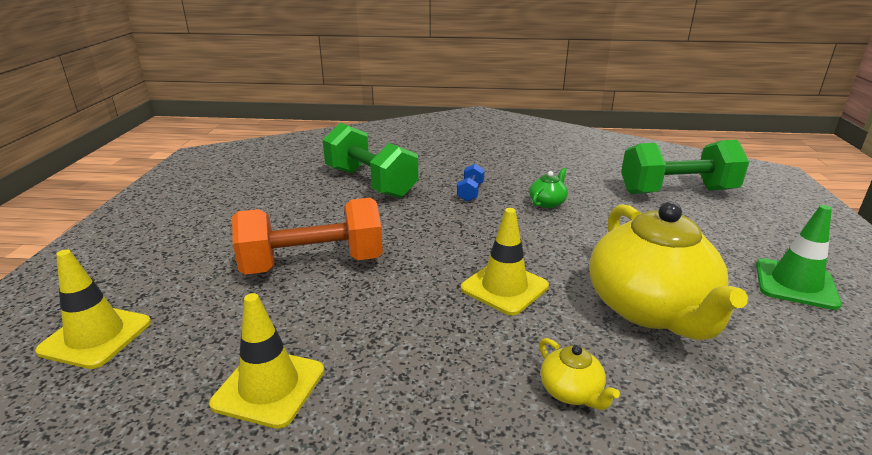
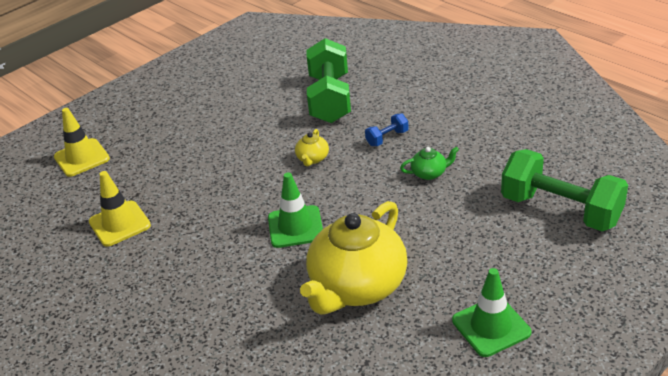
camera: 45 degrees right, 10 degrees up
(313, 264) = (215, 157): orange dumbbell -> none
(504, 287) = (295, 227): yellow traffic cone -> green traffic cone
(571, 392) = (239, 303): yellow teapot -> yellow teapot (312, 159)

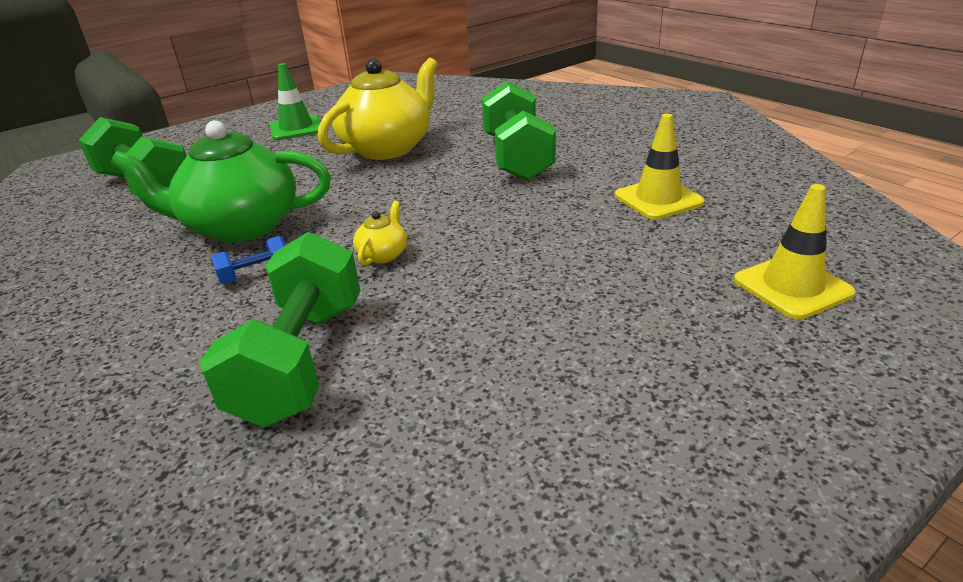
camera: 175 degrees left, 5 degrees down
(223, 275) = (517, 157): none -> green dumbbell
(295, 227) = (432, 187): green traffic cone -> none
(429, 173) = (240, 226): green teapot -> green teapot, size x2.43

